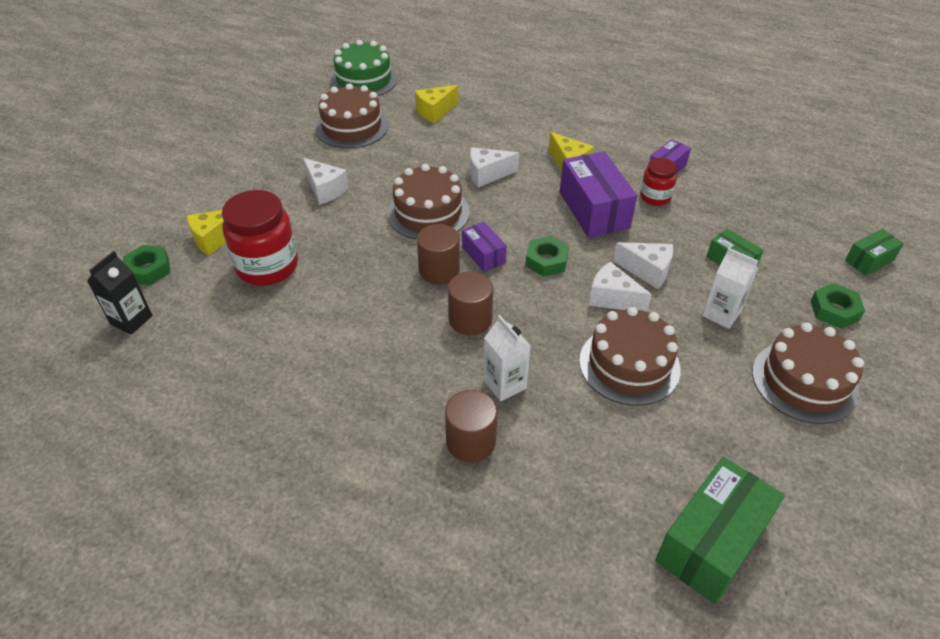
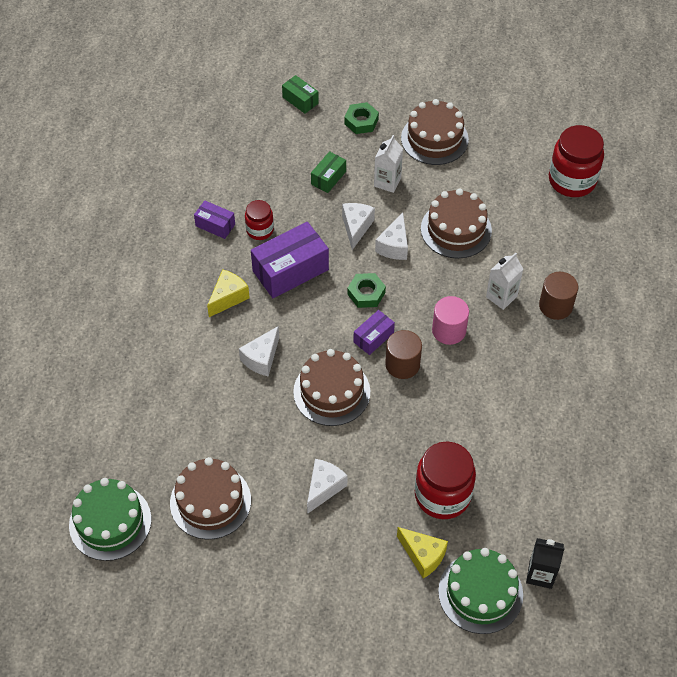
camera: 105 degrees left, 10 degrees up
(148, 269) = (480, 593): green nut -> green cake
(435, 112) = (162, 430): yellow cheese -> none
(470, 319) = (449, 330): brown cylinder -> pink cylinder
(487, 174) = (261, 358): white cheese -> white cheese turned 60 degrees clockwise
(712, 542) = (572, 180): green box -> red jar

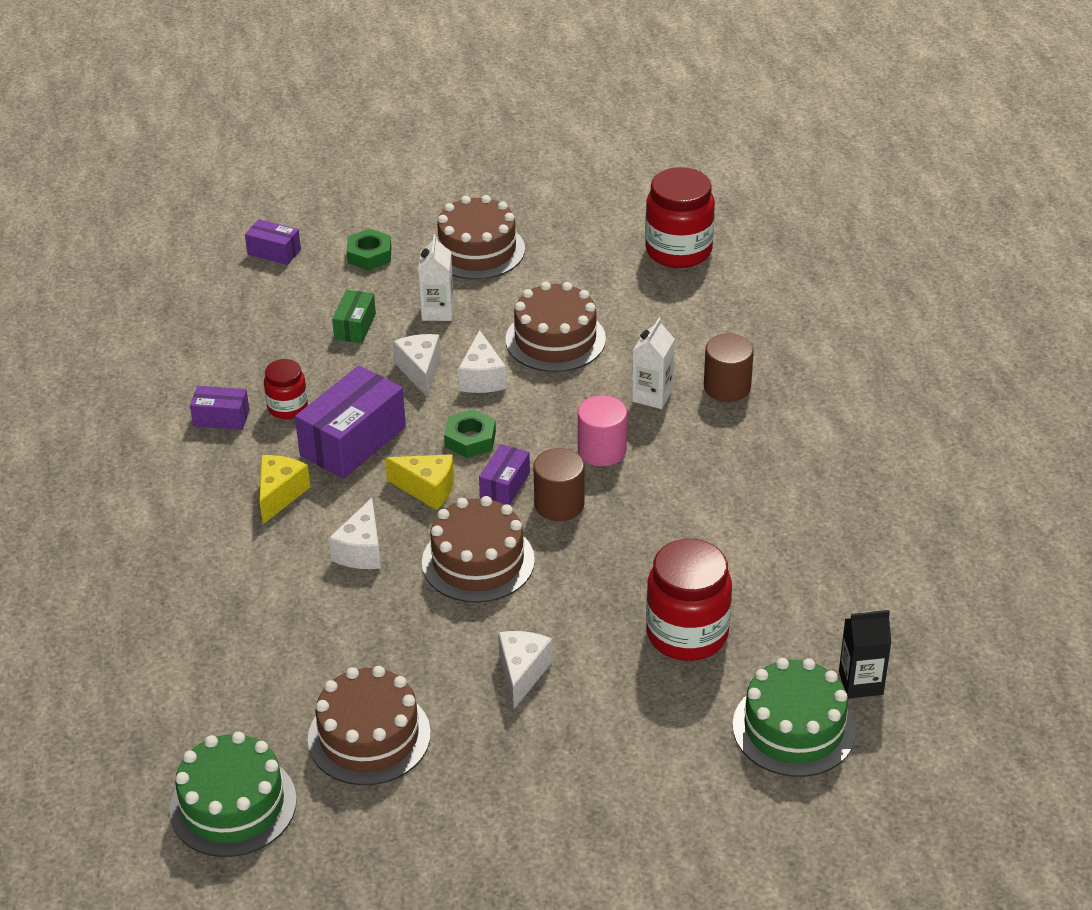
camera: 20 degrees left, 15 degrees down
(300, 100) = (274, 252): green box -> purple box
(423, 556) = (696, 710): yellow cheese -> yellow cheese (427, 489)

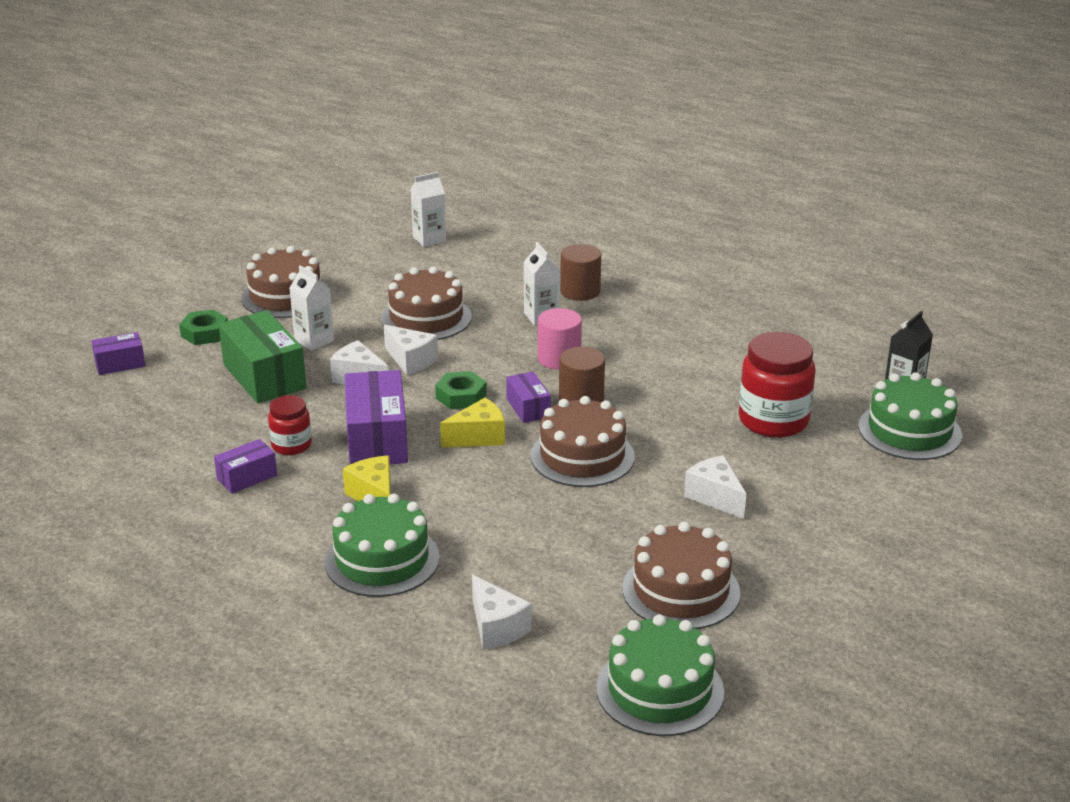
camera: 45 degrees left, 10 degrees down
(210, 555) = (382, 559): none -> green cake
(355, 326) = (264, 376): green box -> green box, size x1.87
(361, 550) = (492, 494): white cheese -> white cheese (496, 627)
(678, 251) = (429, 239): red jar -> white carton

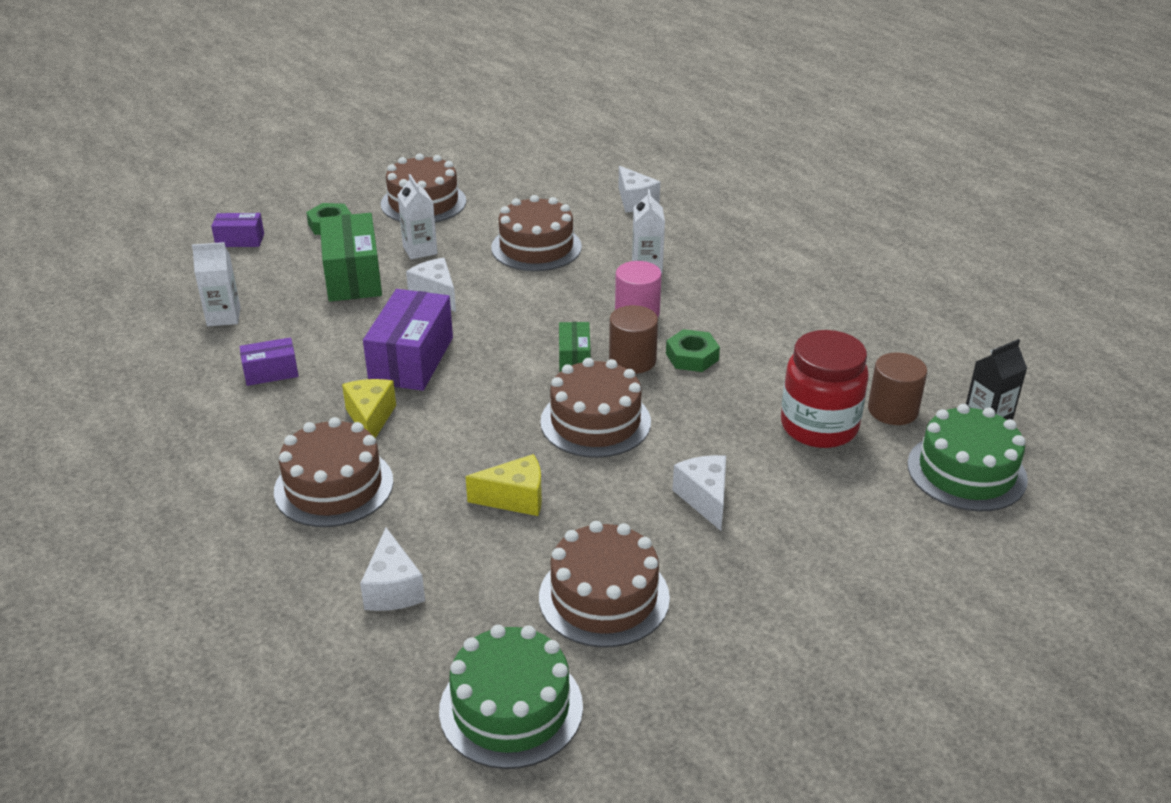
camera: 20 degrees right, 5 degrees up
(291, 445) = (331, 349): red jar -> none
(382, 559) = (334, 486): green cake -> brown cake
(411, 360) = (494, 287): white cheese -> white cheese (635, 201)
(429, 239) = (589, 170): white carton -> white carton (224, 317)
(461, 396) = (517, 333): green nut -> green nut (692, 357)
(478, 437) = (507, 379): yellow cheese -> yellow cheese (515, 498)
(528, 408) = (574, 358): purple box -> green box
(580, 291) = (701, 248): brown cylinder -> brown cylinder (892, 410)

